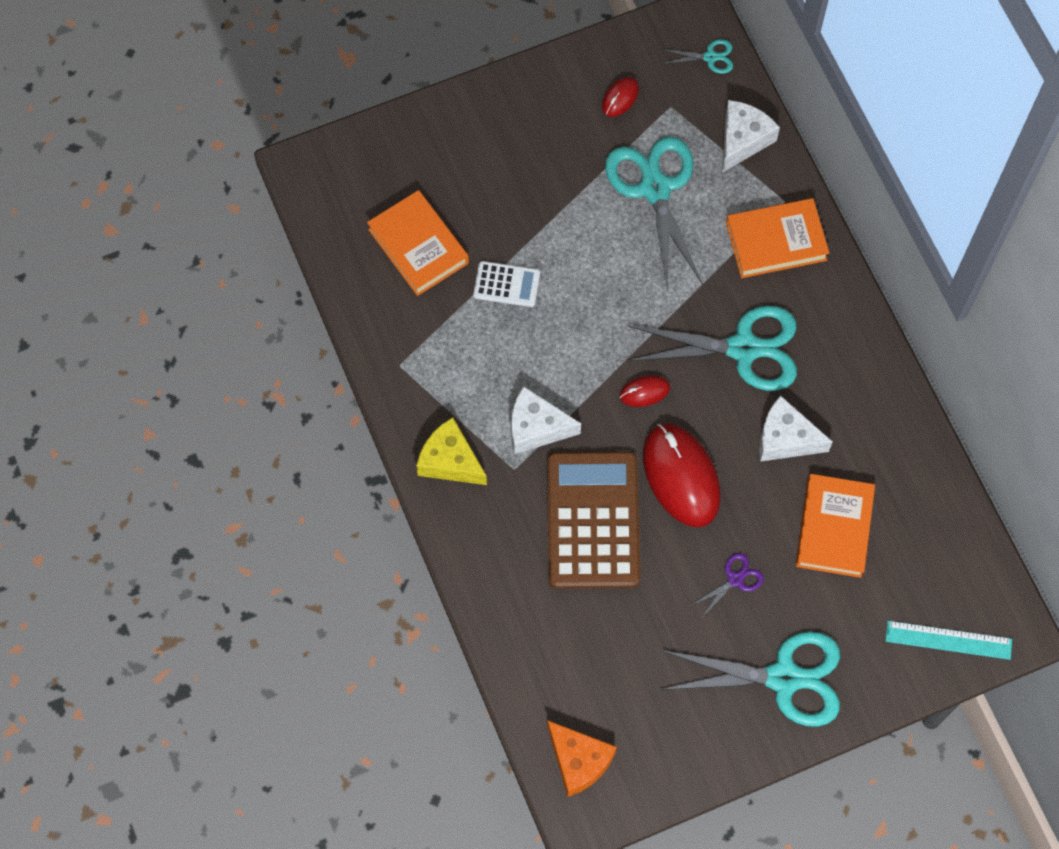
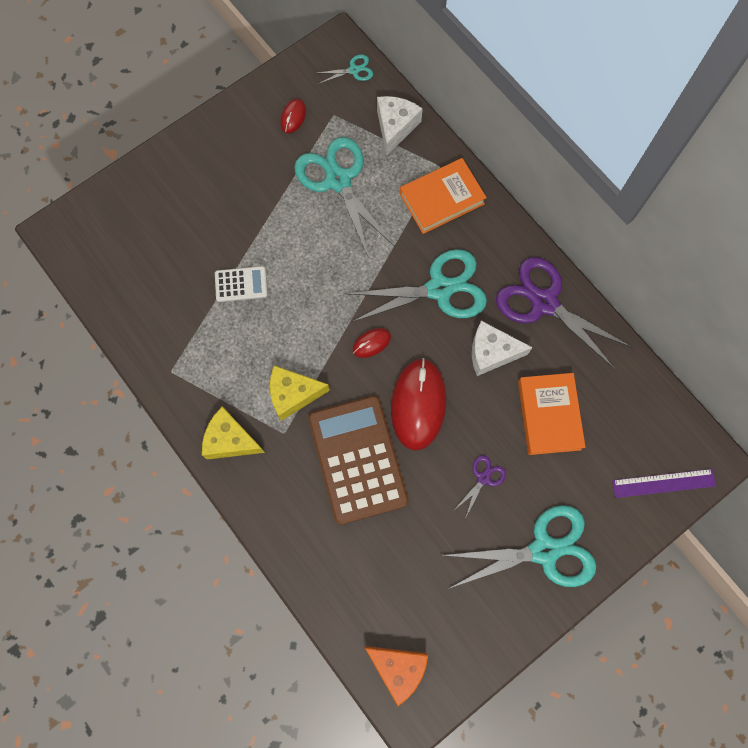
camera: 15 degrees left, 5 degrees up
(418, 246) = (163, 271): orange book -> none
(536, 427) = (293, 394): white cheese -> yellow cheese
(681, 476) = (418, 404): red mouse -> red mouse turned 45 degrees clockwise
(866, 396) = (544, 303): none -> purple scissors
(948, 640) = (663, 483): turquoise ruler -> purple ruler

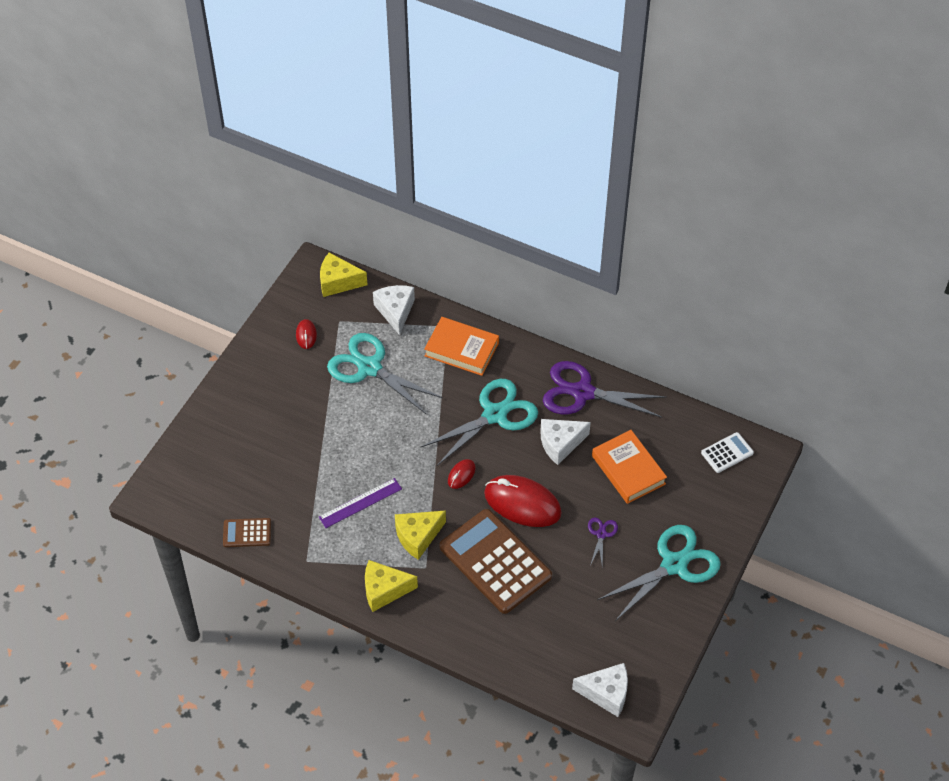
camera: 25 degrees left, 20 degrees down
(129, 314) = (247, 533): none -> brown calculator
(241, 284) = (330, 474): white calculator -> white calculator (727, 453)
(354, 70) = (338, 282): turquoise scissors -> yellow cheese
(398, 668) = (606, 693): orange cheese -> white cheese
(418, 404) = (522, 503): red mouse -> red mouse turned 45 degrees counterclockwise
(441, 199) = (461, 349): orange book -> orange book turned 75 degrees clockwise
(663, 483) = (739, 481): purple ruler -> purple ruler (360, 503)

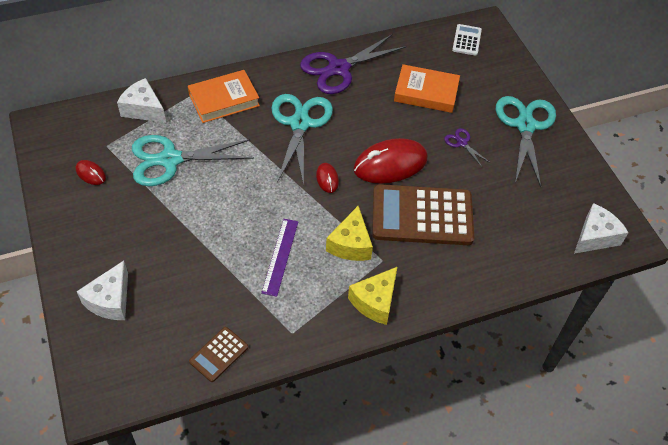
camera: 50 degrees left, 0 degrees up
(338, 282) = (72, 120): yellow cheese -> none
(560, 444) = (365, 109): white cheese -> white cheese (110, 300)

